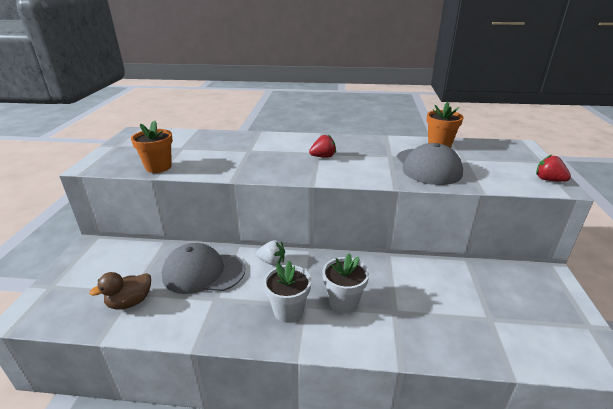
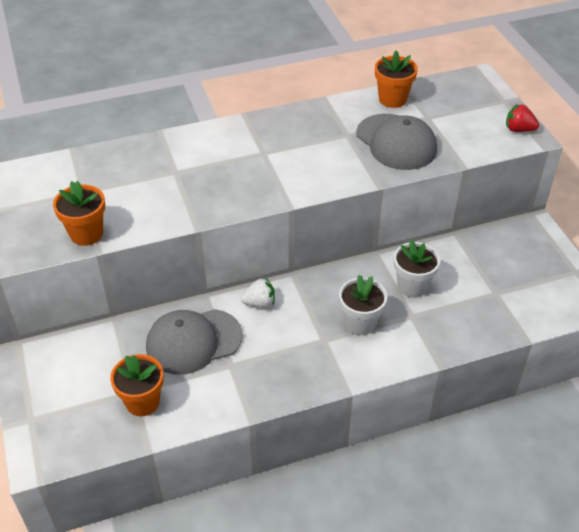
camera: 25 degrees left, 15 degrees up
(130, 302) = (142, 402): brown duck -> orange flower pot
(288, 311) = (313, 351): white flower pot -> white flower pot (412, 286)
(323, 157) = (273, 158): red strawberry -> none

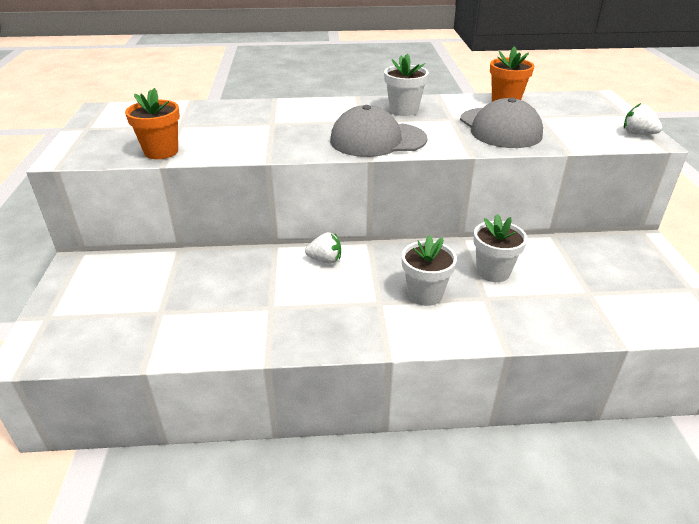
camera: 15 degrees right, 10 degrees down
(142, 402) = (163, 323): orange flower pot -> none
(193, 341) = (243, 280): grey cap -> grey cap (377, 140)
(298, 129) = (403, 110): none -> white flower pot
(519, 129) = (637, 134): red strawberry -> white strawberry

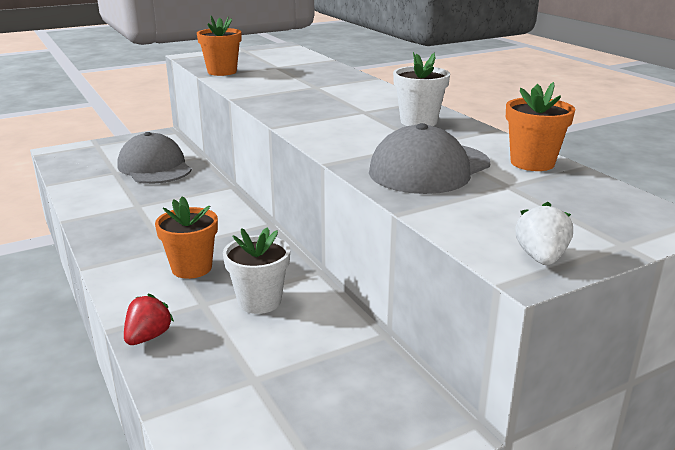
camera: 65 degrees right, 10 degrees down
(325, 260) = (222, 211): white strawberry -> none
(377, 140) = (321, 123): grey cap -> grey cap (154, 167)
(425, 294) = (192, 268): white flower pot -> orange flower pot
(524, 332) = (148, 337): none -> red strawberry

